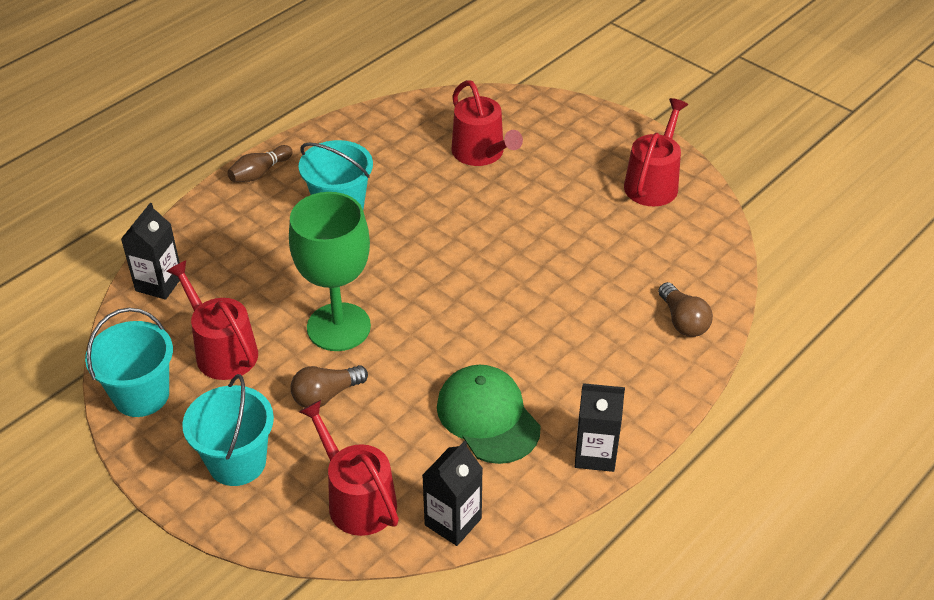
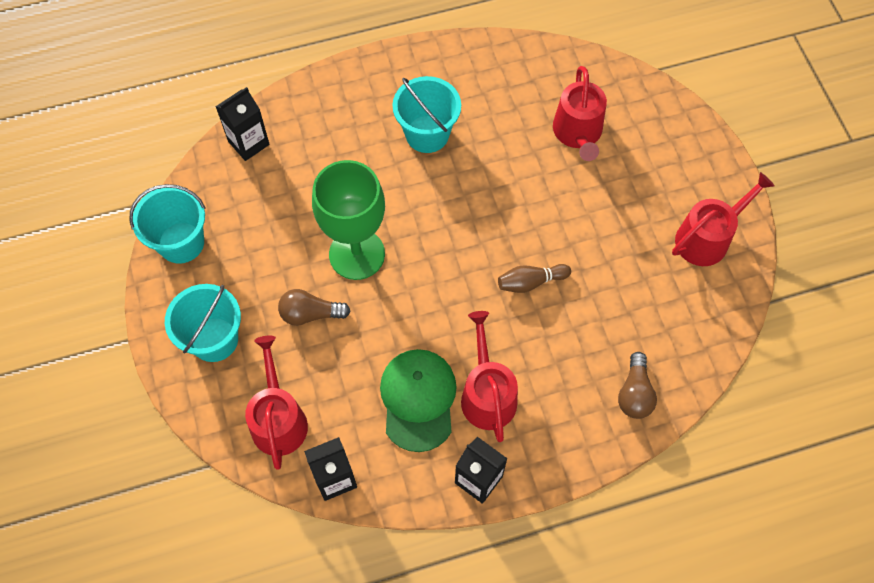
camera: 30 degrees right, 20 degrees up
(222, 351) = (259, 231): red watering can -> red watering can (487, 394)
(260, 173) = (385, 67): brown bowling pin -> brown bowling pin (530, 282)

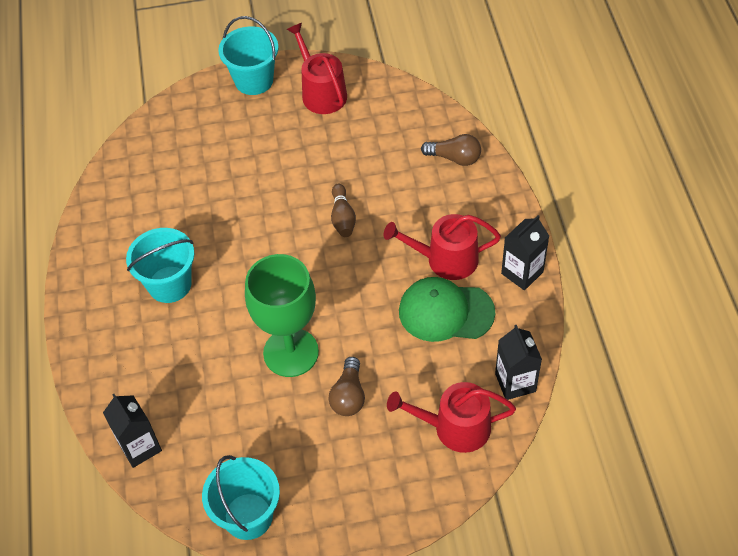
camera: 80 degrees left, 10 degrees down
(214, 339) = (364, 484): turquoise bucket -> turquoise bucket (254, 80)
(578, 133) = (198, 167): red watering can -> none

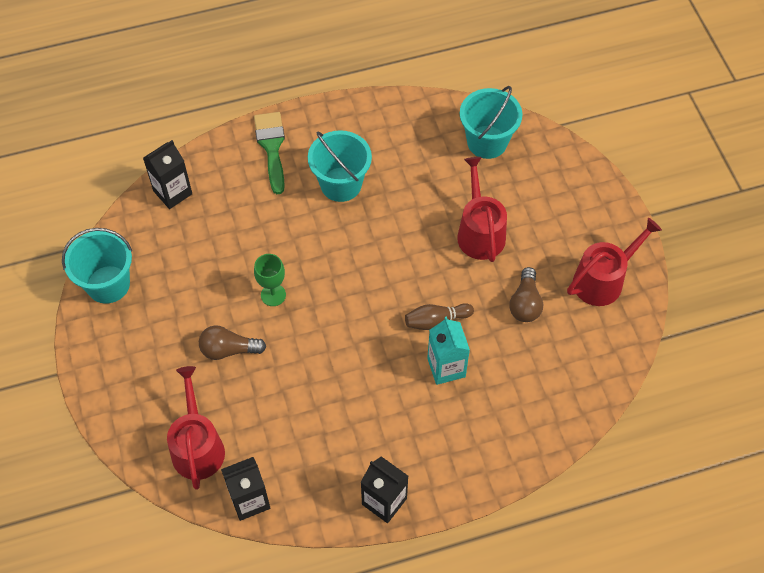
camera: 80 degrees right, 5 degrees up
(105, 345) = (272, 147): none -> green brush
(254, 80) = (607, 214): turquoise bucket -> turquoise bucket (487, 142)
(291, 352) = (273, 295): green goblet -> green goblet, size x0.48
(393, 214) = (446, 367): none -> turquoise carton
(445, 312) = (329, 428): green cap -> none
(446, 259) = (393, 423): red watering can -> red watering can (479, 232)
(454, 158) = (532, 422): brown light bulb -> brown light bulb (525, 303)

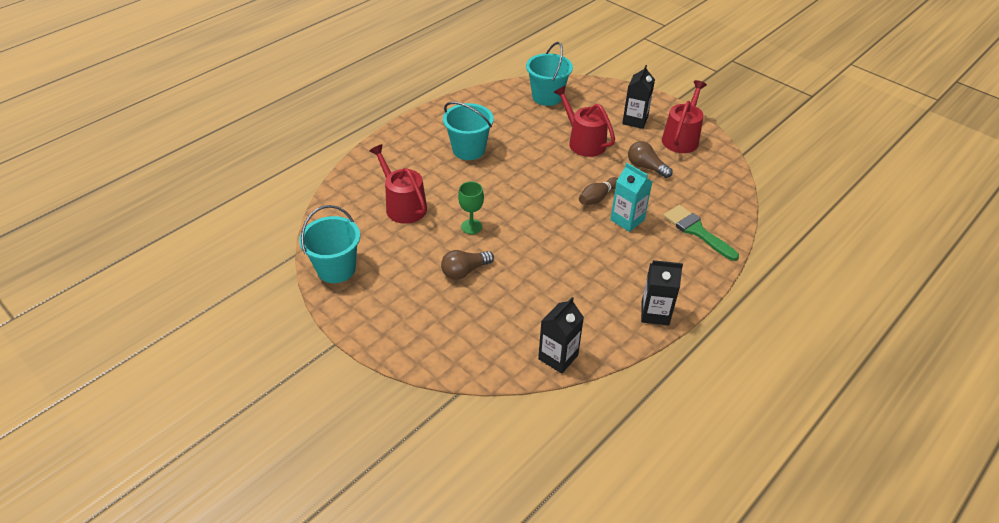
camera: 30 degrees left, 15 degrees down
(172, 192) = (346, 196): black carton -> black carton (635, 120)
(197, 446) = (489, 341): red watering can -> red watering can (403, 206)
(272, 147) = (402, 147): green brush -> green brush (696, 231)
(525, 303) = (646, 167): brown light bulb -> brown light bulb turned 150 degrees clockwise

